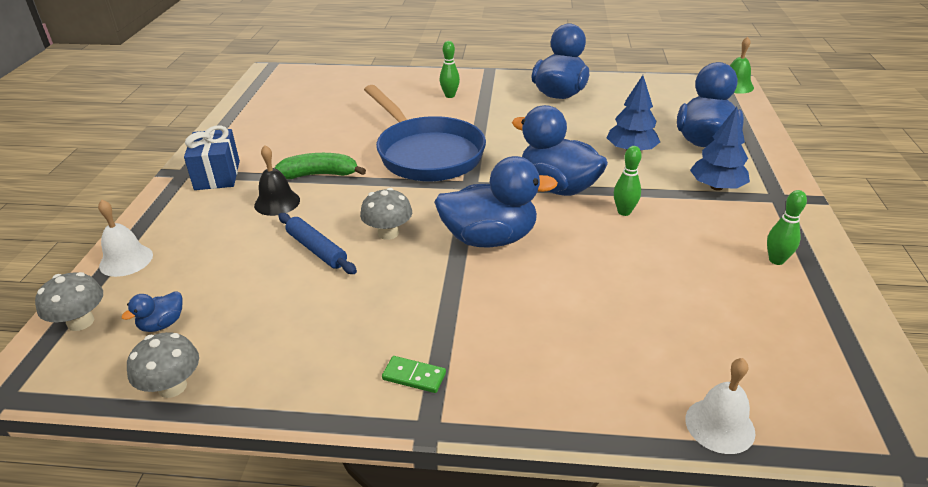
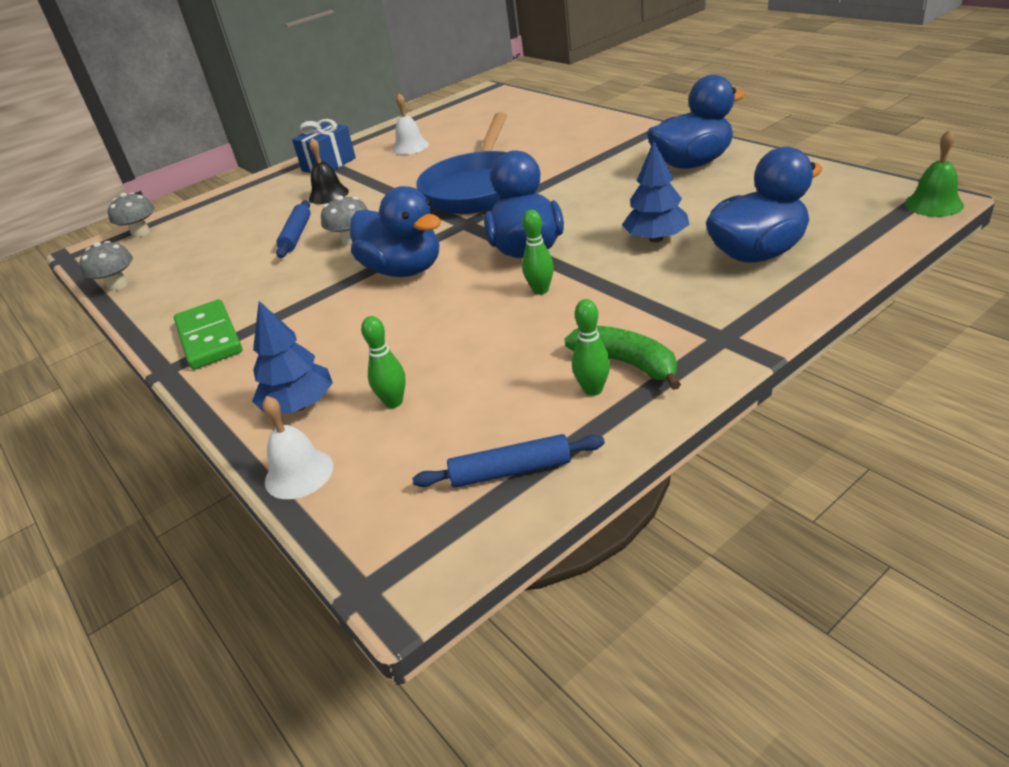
camera: 50 degrees right, 0 degrees up
(126, 260) = (207, 205): white bell -> white bell (410, 147)
(162, 324) = (165, 249): blue duck -> none
(319, 175) = (383, 182): green banana -> green banana (627, 363)
(414, 376) = (209, 338): green domino -> green domino, size x2.01
(450, 95) = (585, 141): green bowling pin -> green bowling pin (394, 402)
(716, 187) = (674, 302): blue tree -> blue tree (299, 405)
(831, 333) = (511, 471): none -> blue rolling pin

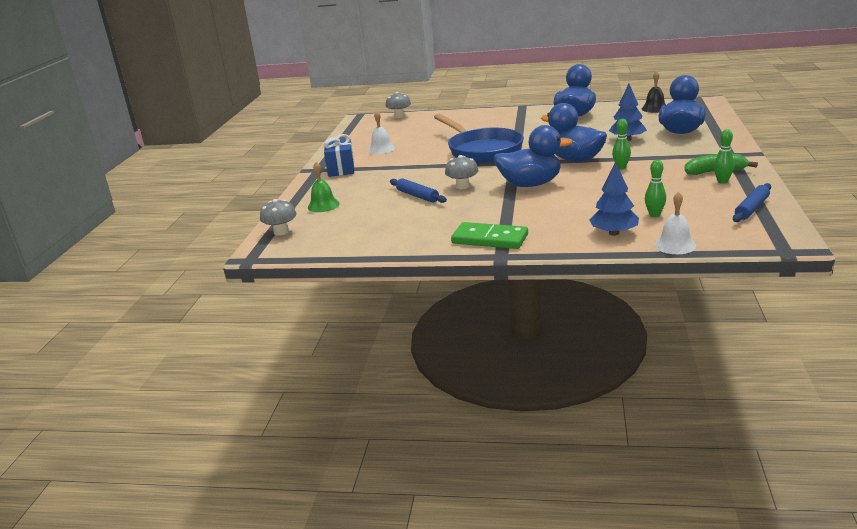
camera: 45 degrees left, 10 degrees down
(117, 285) = (347, 251): grey mushroom -> grey mushroom (399, 116)
(328, 195) = (385, 178): black bell -> black bell (654, 108)
(933, 204) = (708, 102): green bell -> green bell (323, 205)

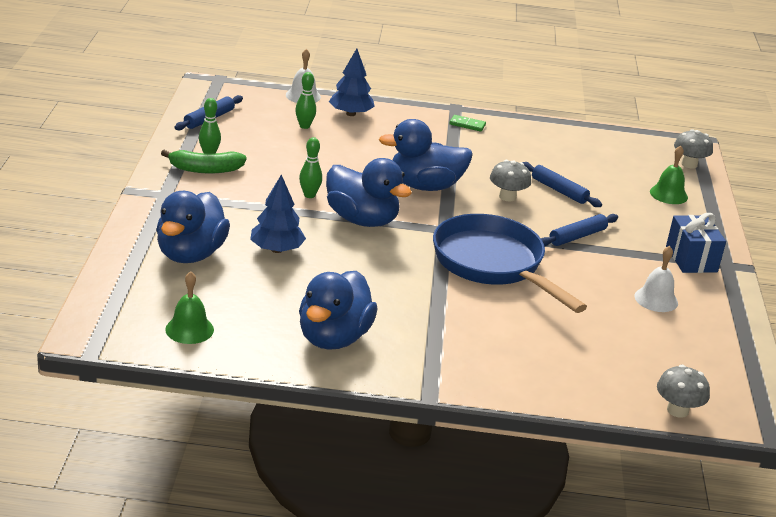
camera: 170 degrees right, 5 degrees up
(416, 170) = (577, 236): none -> blue rolling pin
(490, 239) = (467, 125): green domino -> green domino, size x0.50
(654, 108) = (189, 329): black bell -> green bell

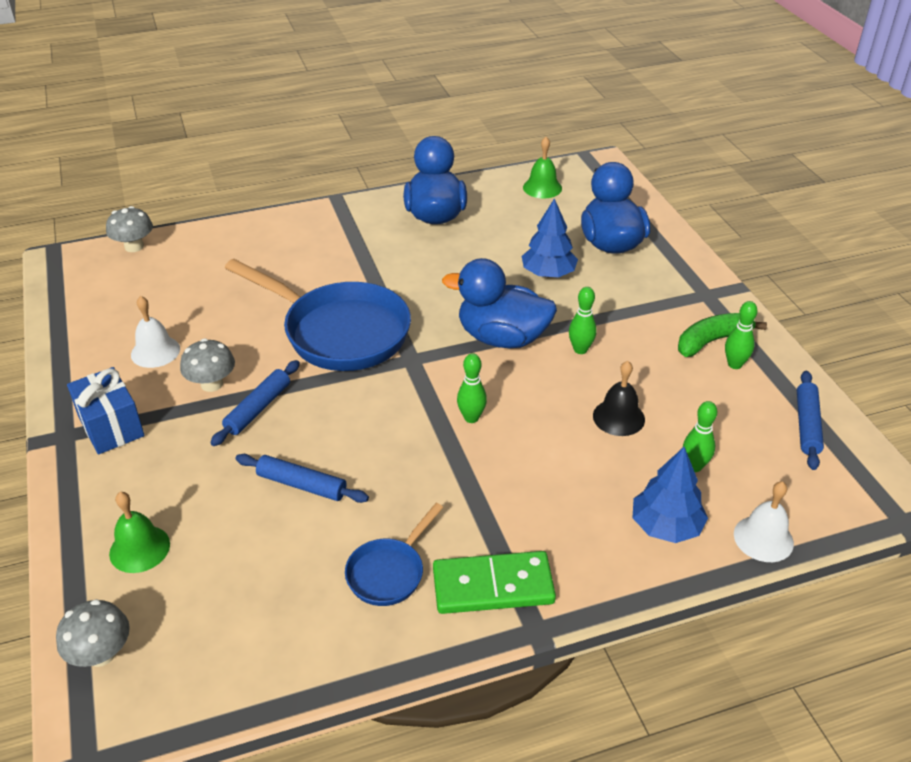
camera: 160 degrees right, 10 degrees up
(324, 157) = (618, 417): none -> black bell
(425, 186) = (471, 418): blue duck -> green bowling pin
(467, 125) = (493, 586): green domino -> green domino, size x2.01
(507, 197) = (364, 442): grey mushroom -> grey mushroom (211, 384)
(521, 144) = (389, 572): none -> blue pan

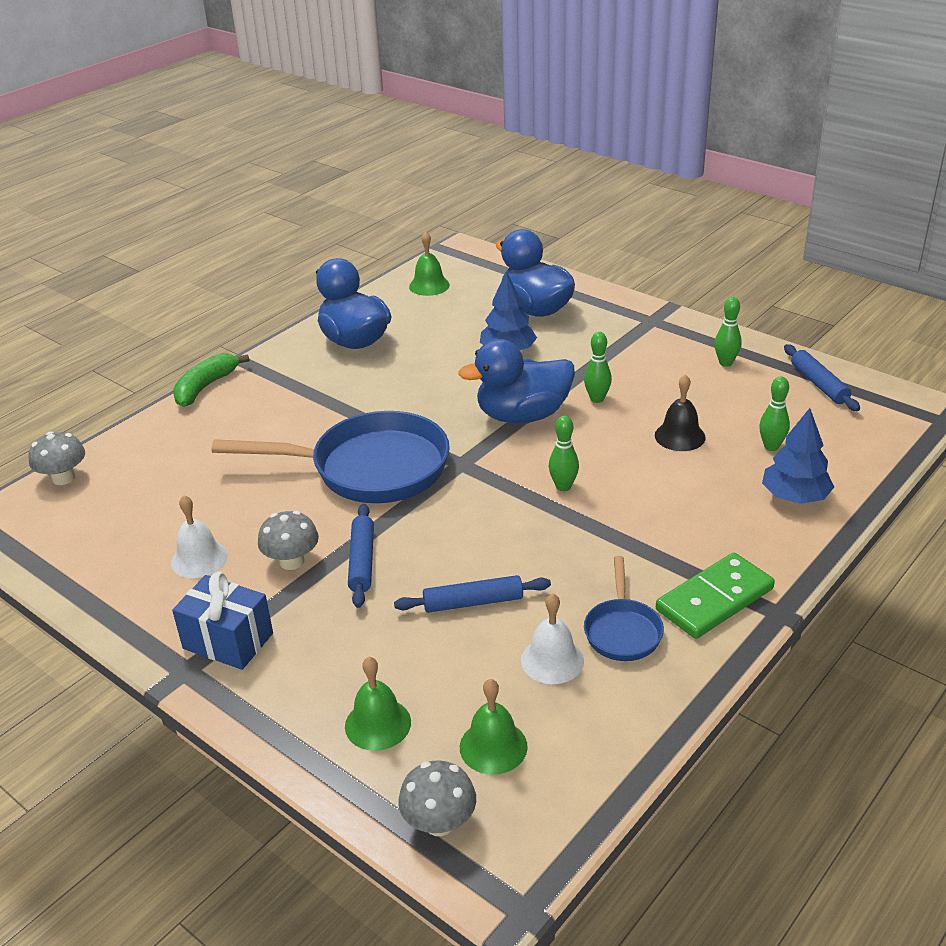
camera: 30 degrees left, 5 degrees down
(196, 615) = (493, 746): none -> green bell
(712, 341) = (691, 352): green banana -> green banana (205, 387)
(763, 538) = (868, 473): white bell -> white bell (552, 660)

